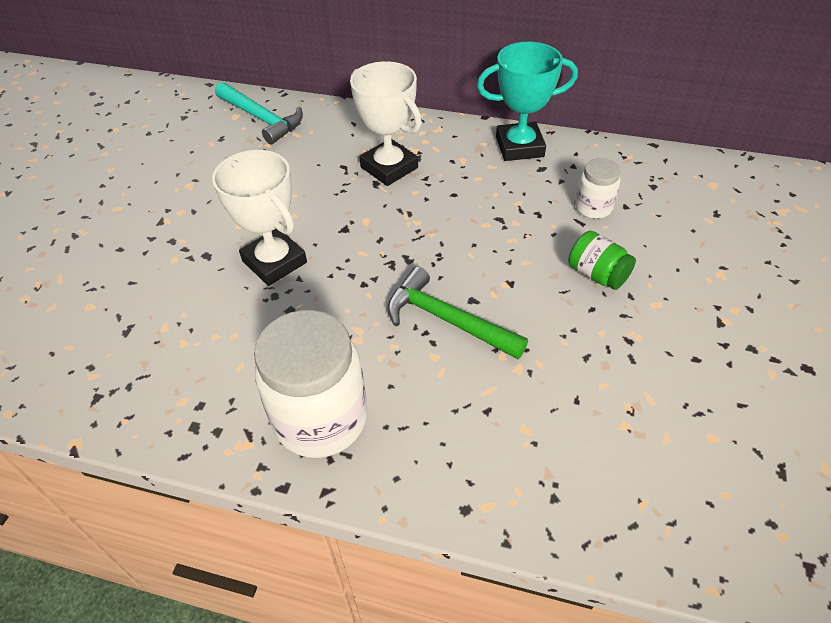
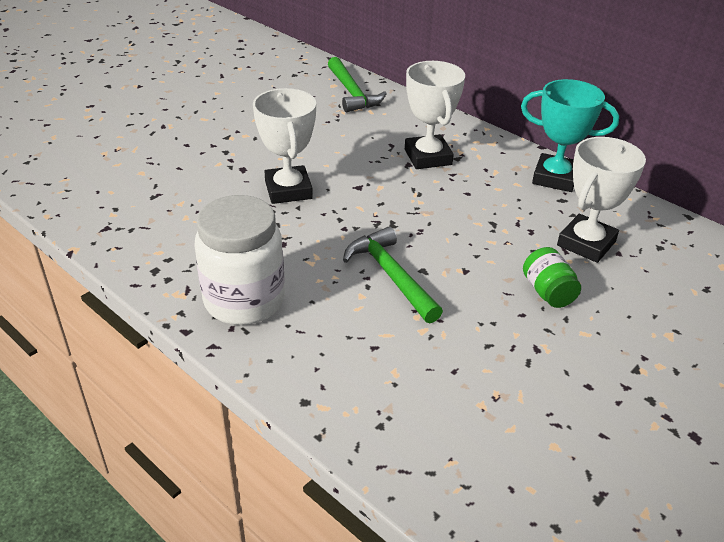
camera: 25 degrees right, 10 degrees down
(261, 118) = (352, 93): turquoise hammer -> green hammer
(593, 207) = (586, 243): white jar -> white trophy

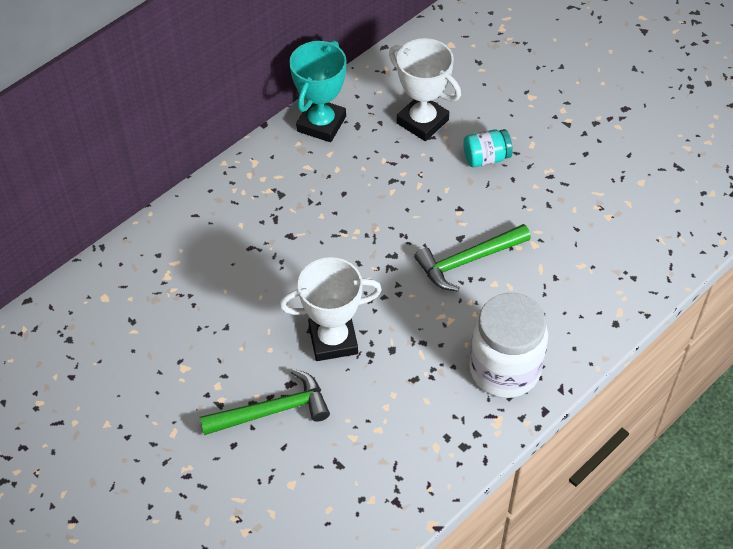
camera: 85 degrees left, 15 degrees up
(352, 93) = (128, 279): green hammer -> green hammer (272, 410)
(428, 157) = (278, 218): white trophy -> none
(548, 292) = (486, 158): green jar -> turquoise jar

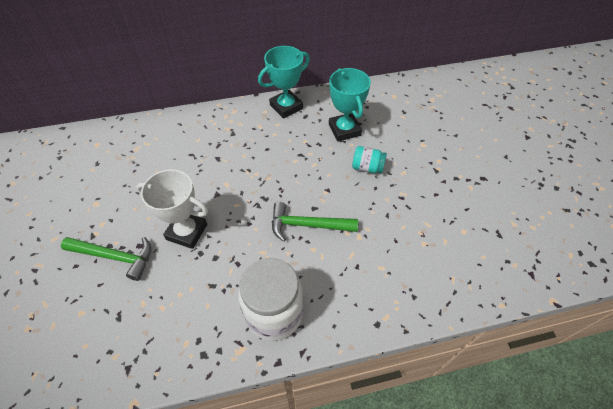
camera: 30 degrees right, 0 degrees up
(422, 121) = (344, 130): white trophy -> turquoise trophy

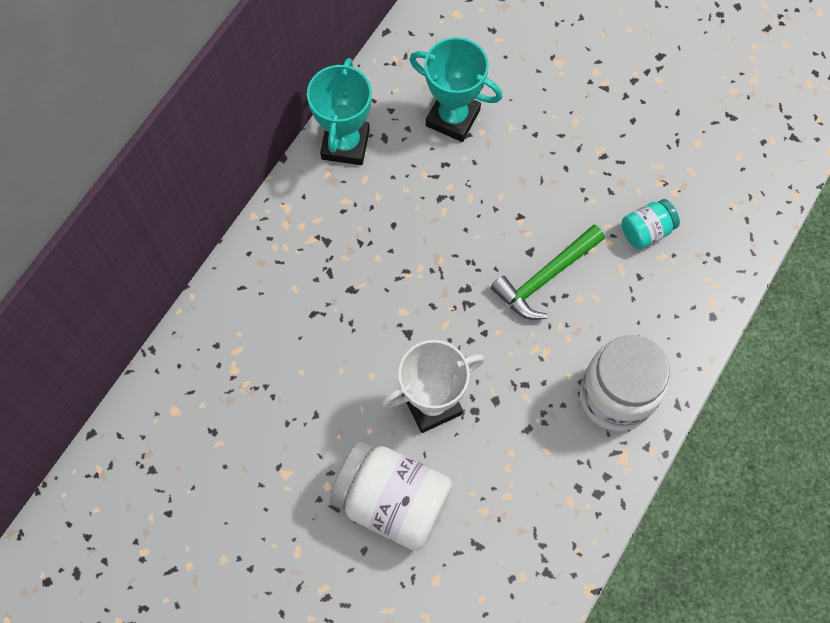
camera: 45 degrees left, 15 degrees up
(115, 257) = (392, 501): green hammer -> white jar
(367, 167) = (531, 149): turquoise jar -> turquoise jar (646, 231)

